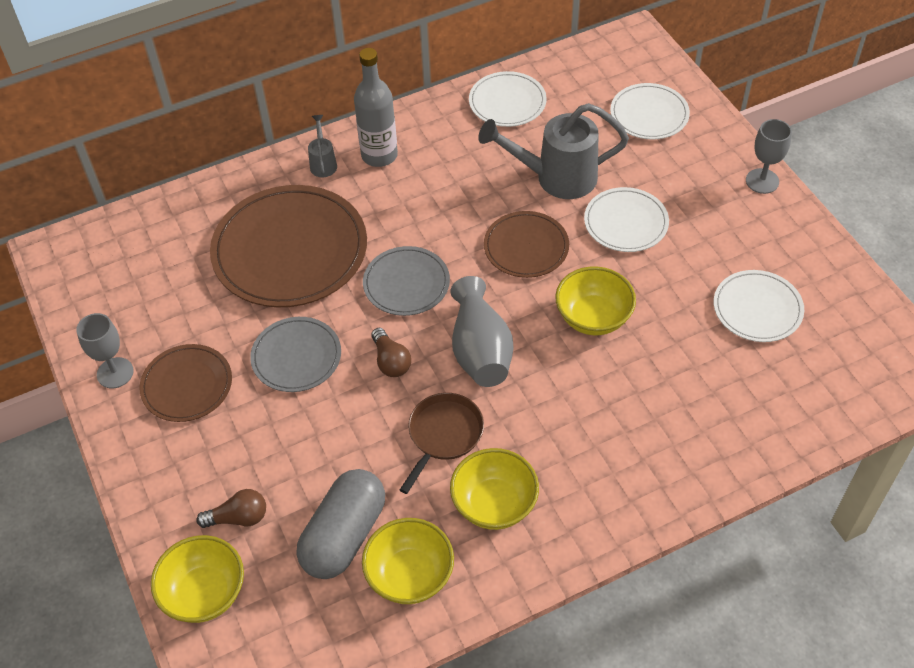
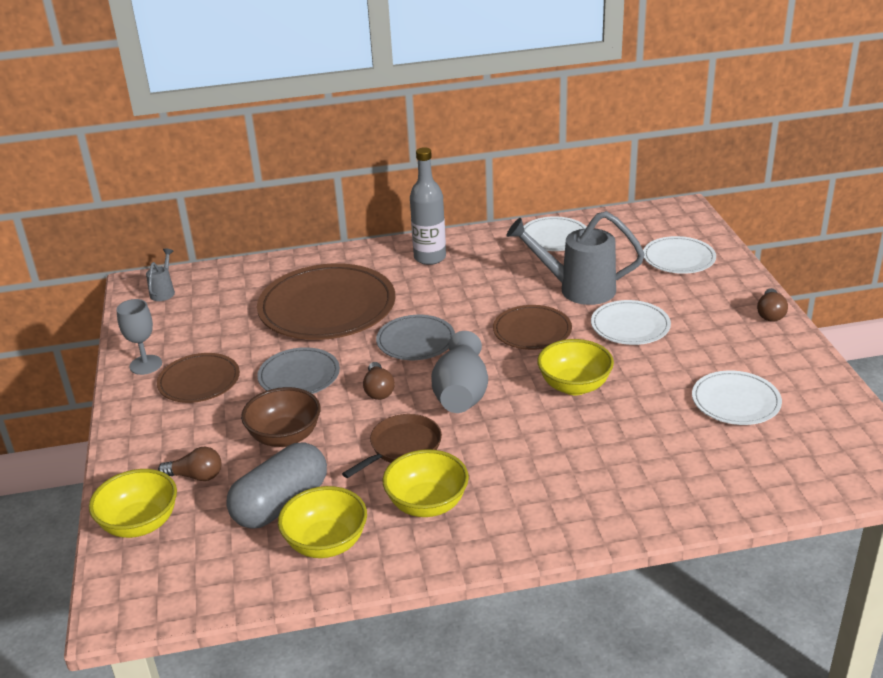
camera: 15 degrees right, 20 degrees down
(314, 445) = (285, 437): none -> brown bowl
(323, 163) = (381, 257): grey watering can -> grey watering can (164, 291)
(762, 181) = (770, 314): grey goblet -> brown light bulb

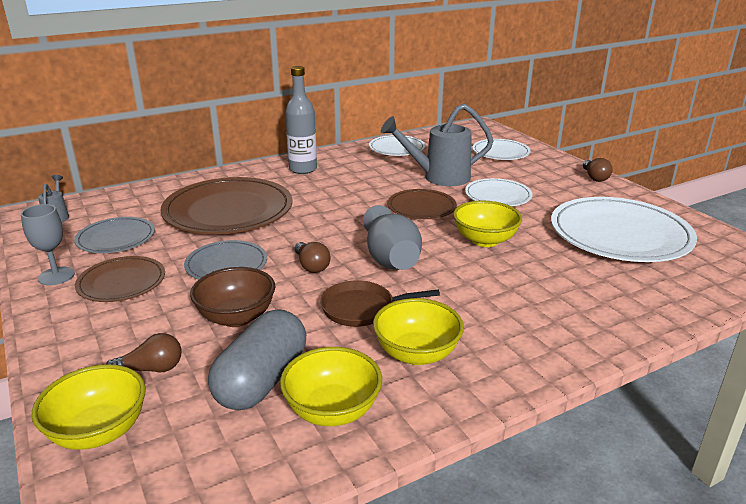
camera: 20 degrees left, 5 degrees down
(402, 447) = (362, 308): brown pan -> brown pan turned 120 degrees counterclockwise
(416, 341) = (324, 225): grey plate -> grey plate (116, 238)
(735, 401) = (620, 234): white plate -> white plate, size x1.84

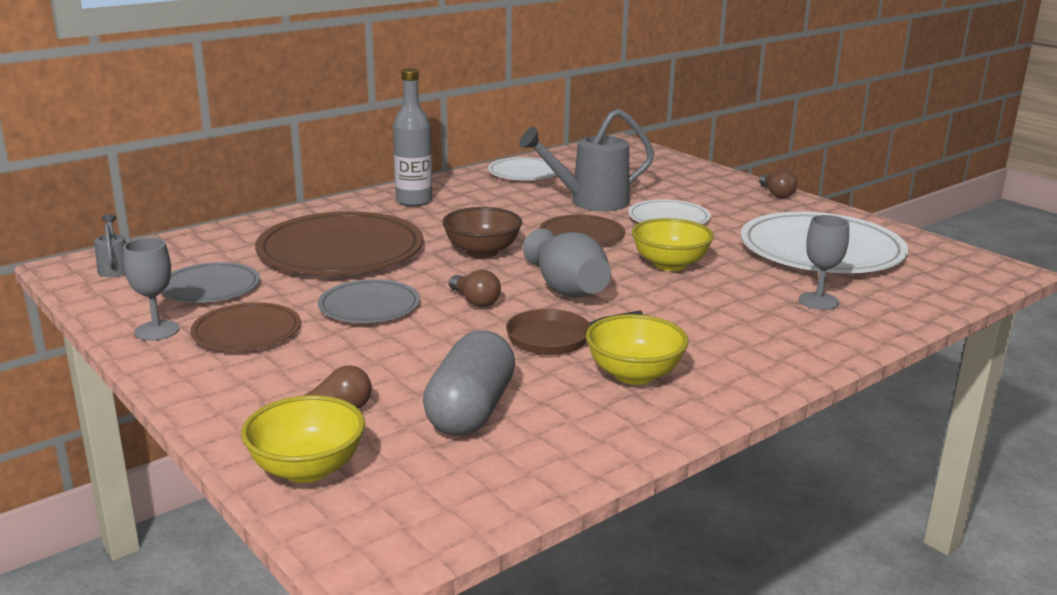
camera: 10 degrees left, 5 degrees down
(236, 317) = (410, 356): brown bowl -> brown bowl (482, 252)
(332, 410) = (563, 430): yellow bowl -> none
(500, 152) = (655, 172): white plate -> none
(604, 287) = (818, 301): none -> grey goblet

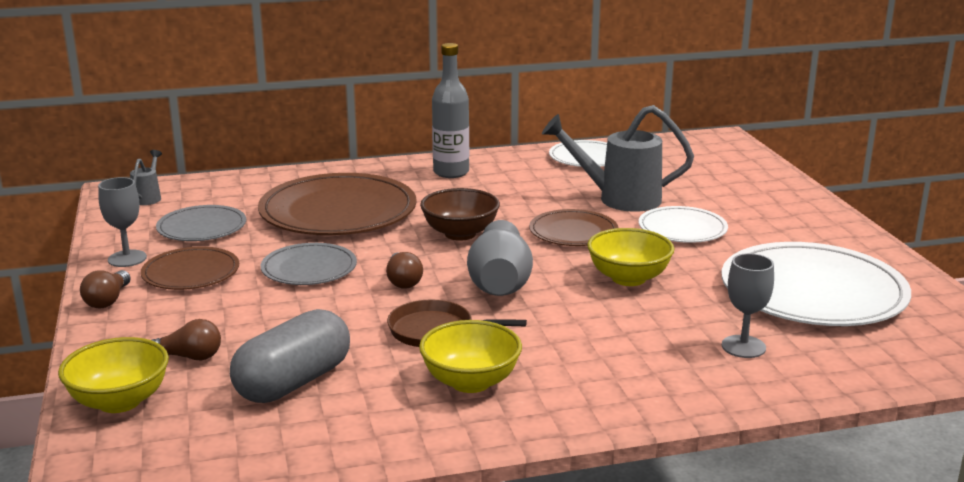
camera: 25 degrees right, 0 degrees up
(776, 194) = (834, 220): brown light bulb -> brown light bulb (108, 300)

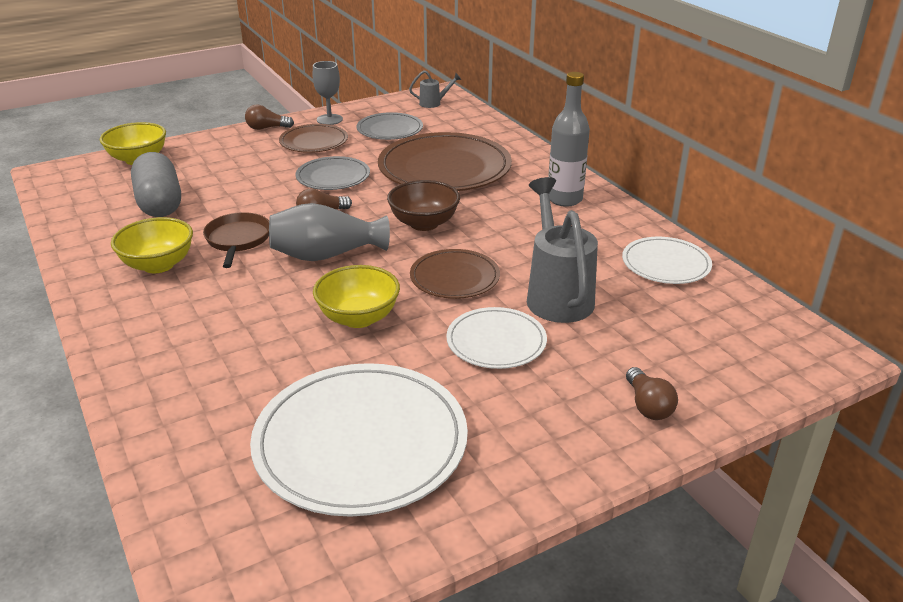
camera: 75 degrees right, 10 degrees up
(188, 357) = (193, 166): brown light bulb -> brown light bulb (648, 406)
(293, 382) = (159, 203): grey capsule -> grey capsule turned 45 degrees clockwise
(743, 347) = (223, 395): grey goblet -> none

